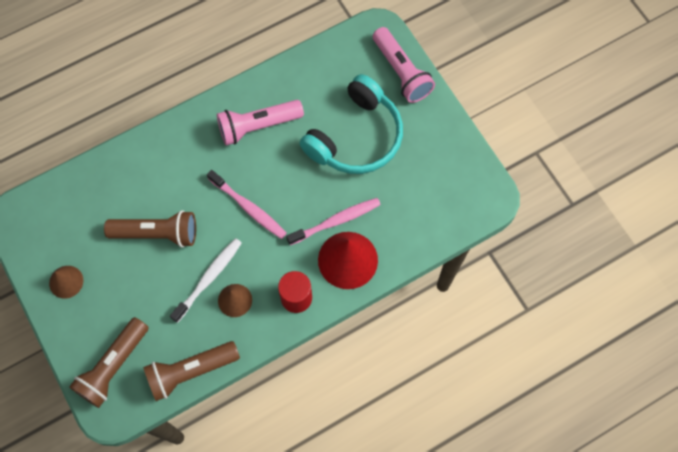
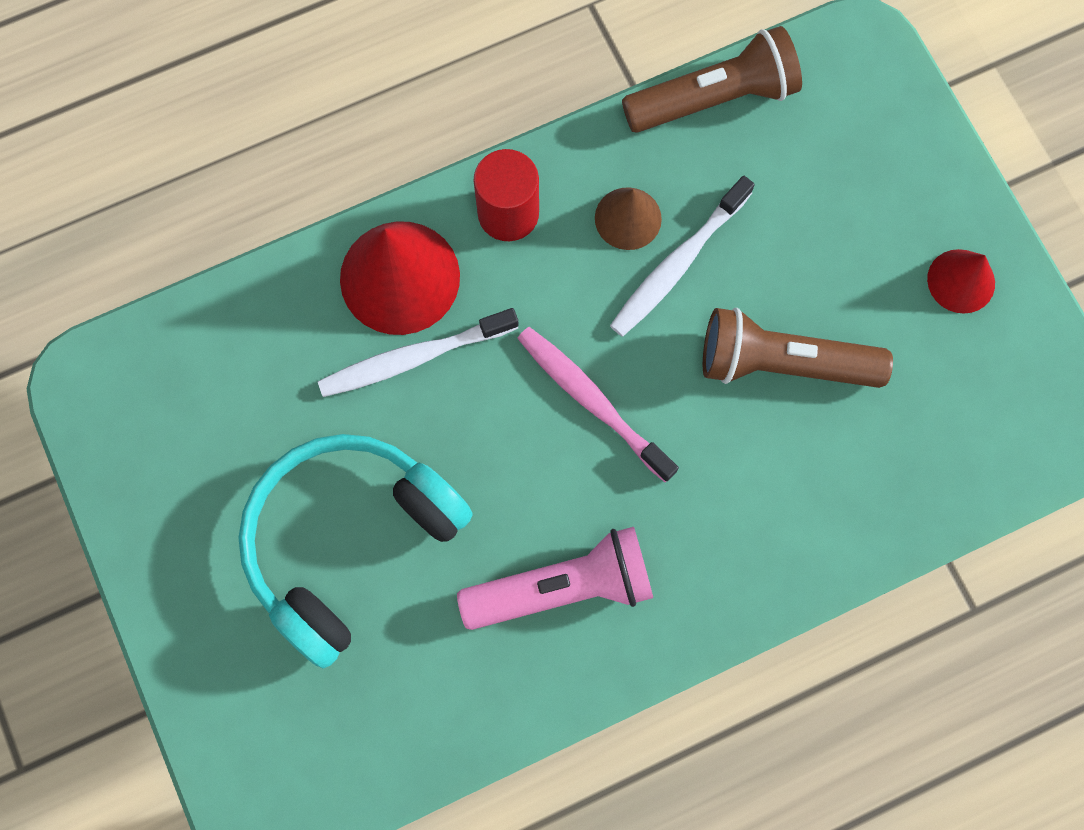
camera: 175 degrees left, 5 degrees up
(66, 281) = (961, 281): brown cone -> red cone
(113, 366) = (858, 118): brown flashlight -> none
(336, 221) = (414, 358): pink toothbrush -> white toothbrush
(401, 72) = (223, 696): pink flashlight -> none

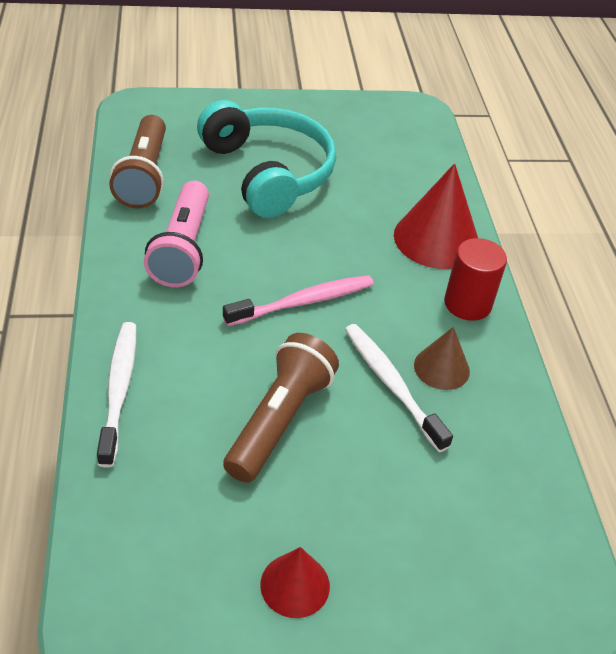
camera: 105 degrees right, 30 degrees down
(414, 358) = (375, 229): white toothbrush -> white toothbrush (119, 390)
(714, 98) = (537, 461): brown flashlight -> brown flashlight (144, 176)

